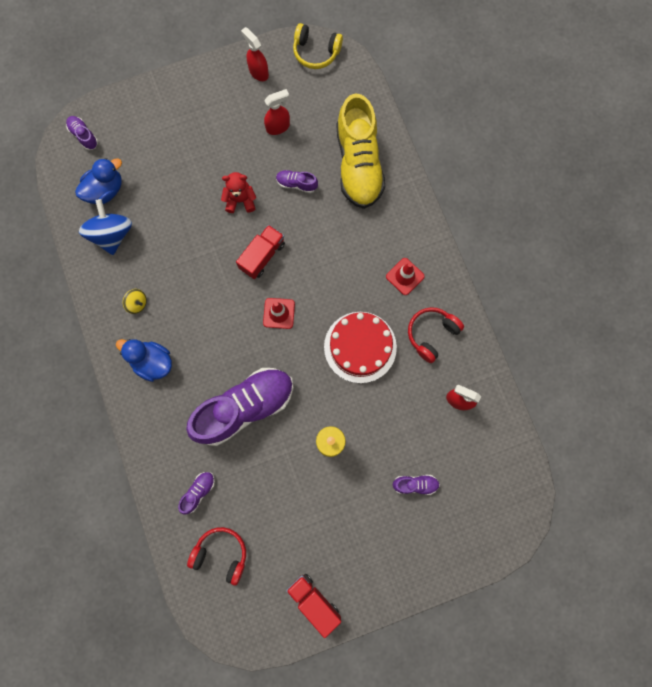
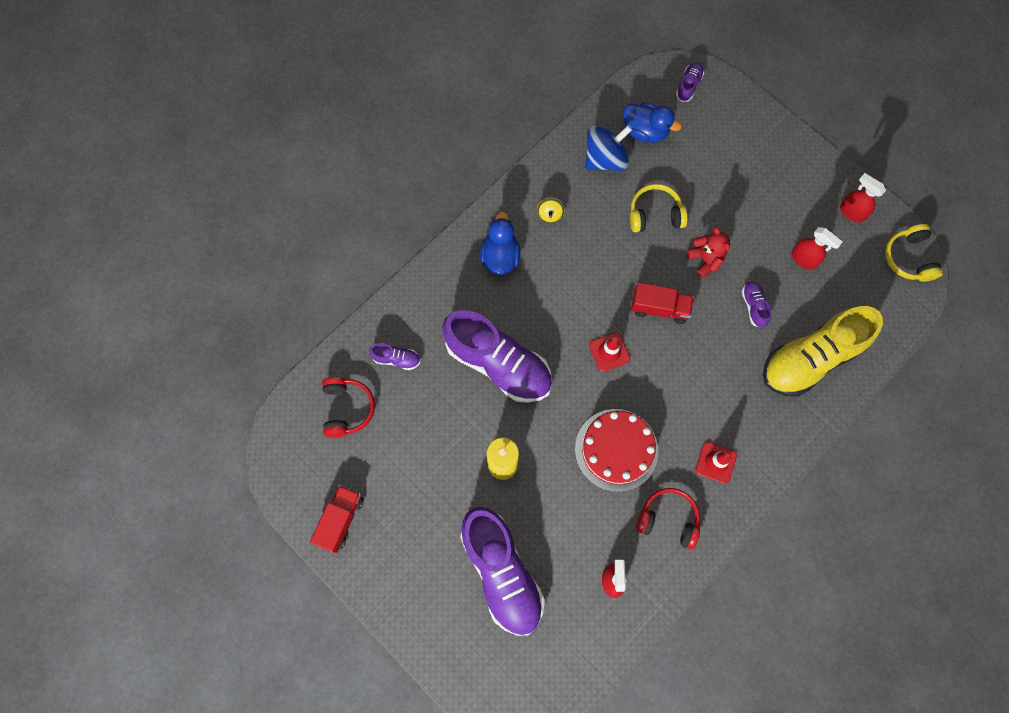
camera: 65 degrees right, 5 degrees down
(182, 219) = (655, 214): none -> yellow headphones
(258, 72) = (851, 212): red spray bottle -> red spray bottle turned 75 degrees counterclockwise
(415, 484) = (501, 572): purple shoe -> purple shoe, size x2.41

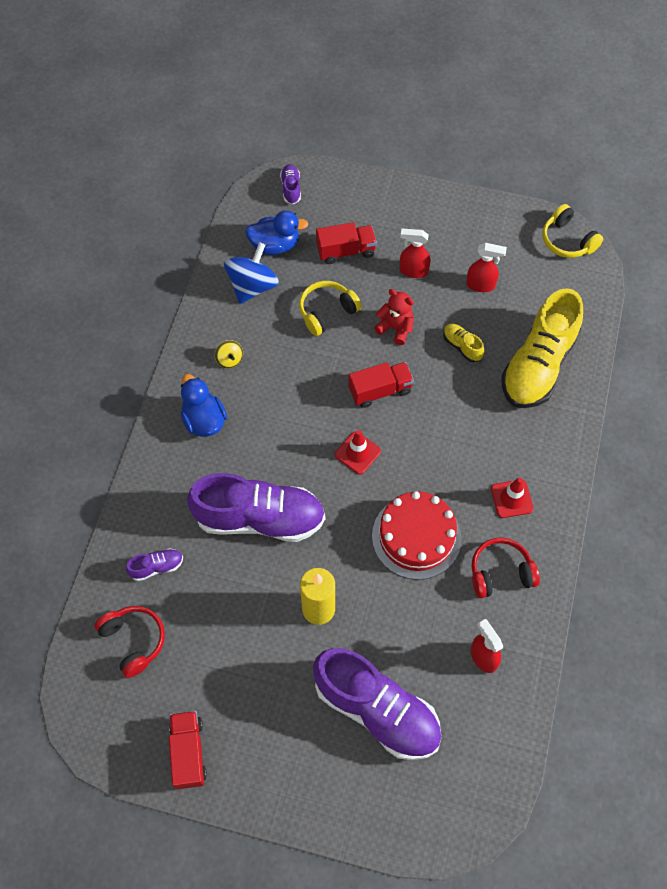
camera: 30 degrees left, 10 degrees down
(703, 167) = (346, 251): none -> red truck
(753, 306) = (462, 346): purple shoe -> yellow shoe
(851, 212) = (496, 226): red spray bottle -> red spray bottle (413, 271)

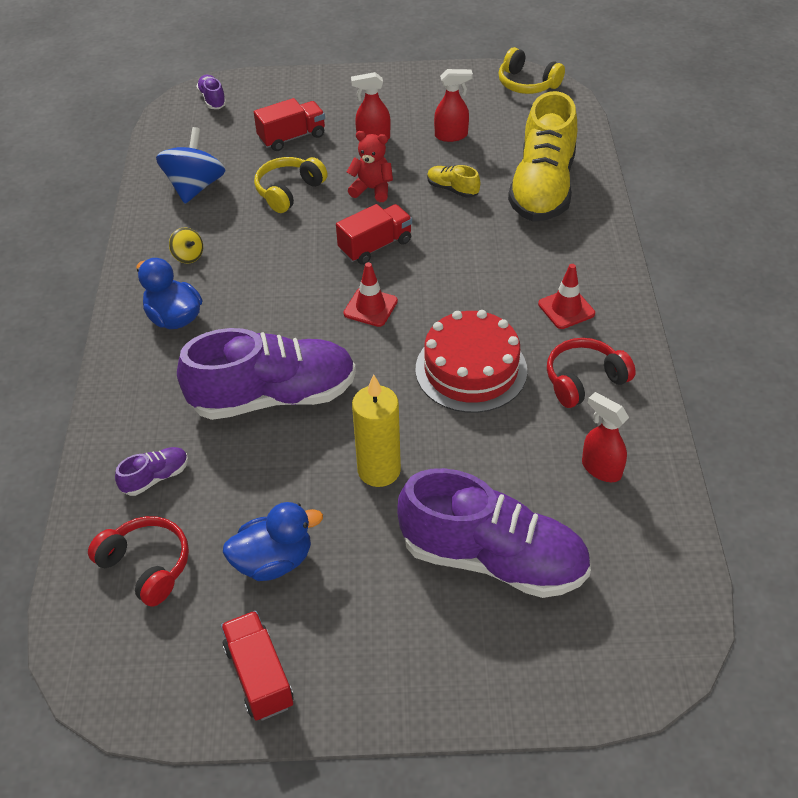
camera: 15 degrees left, 15 degrees down
(275, 245) = (210, 148): blue duck -> blue duck (273, 561)

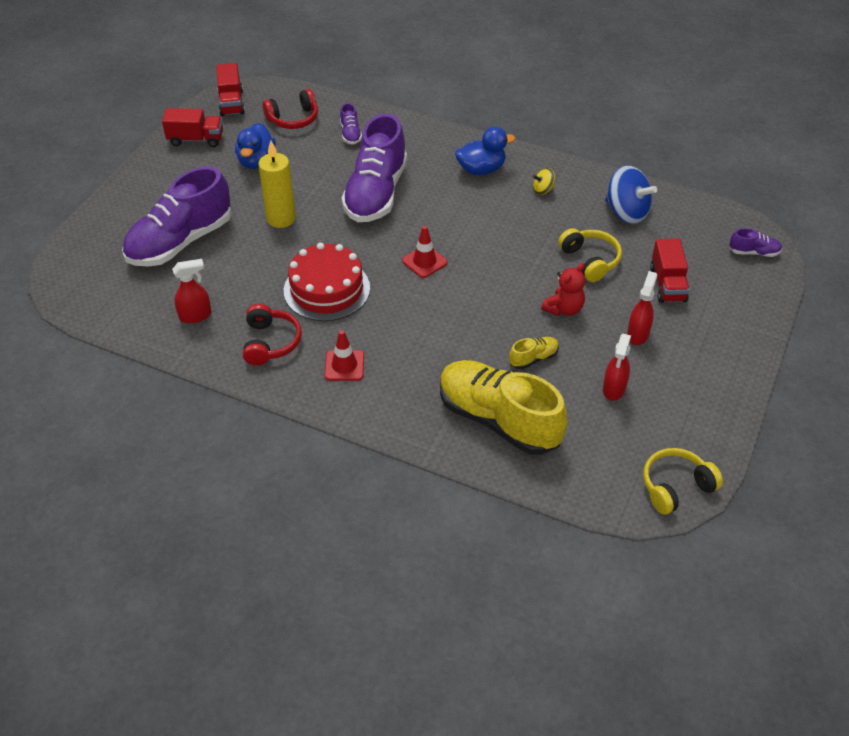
camera: 115 degrees right, 0 degrees up
(375, 246) = (490, 286): red truck -> red truck (231, 103)

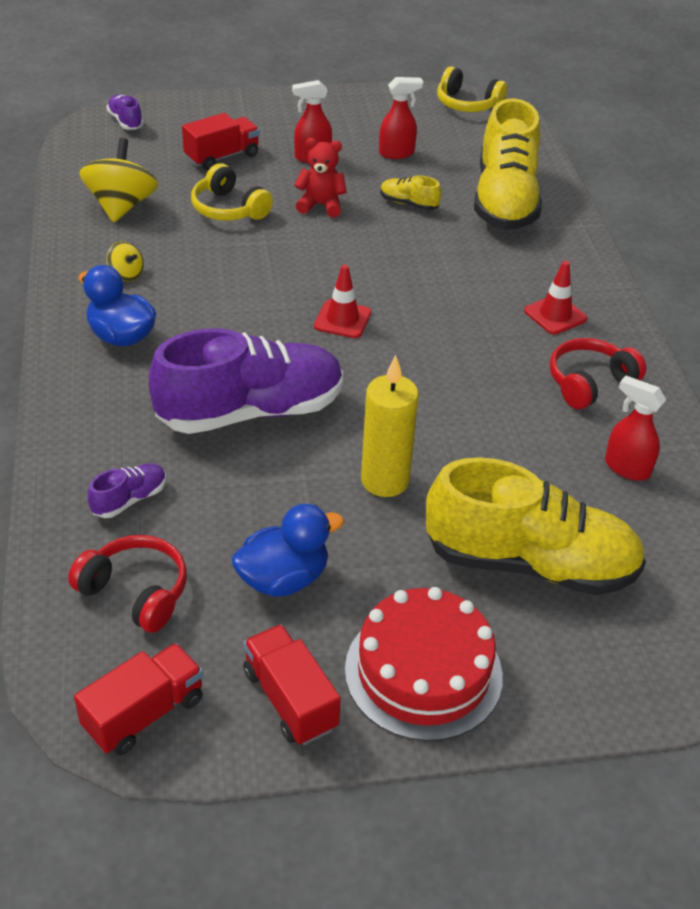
camera: 125 degrees left, 5 degrees down
(180, 242) = (530, 563): purple shoe -> yellow shoe
(326, 289) = (465, 377): red cake -> red cake (423, 672)
(590, 260) = (229, 209): yellow headphones -> yellow headphones turned 75 degrees counterclockwise
(626, 212) = (121, 206): blue spinning top -> yellow spinning top

